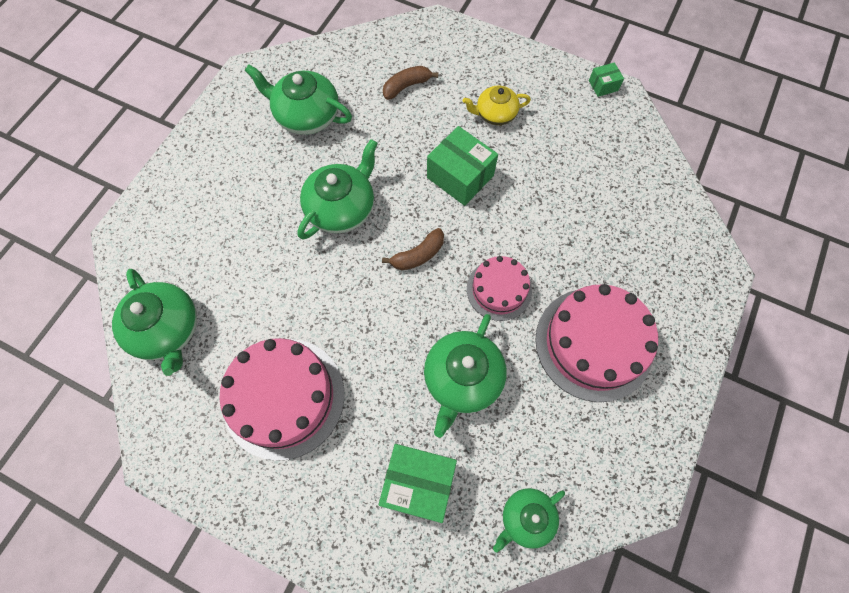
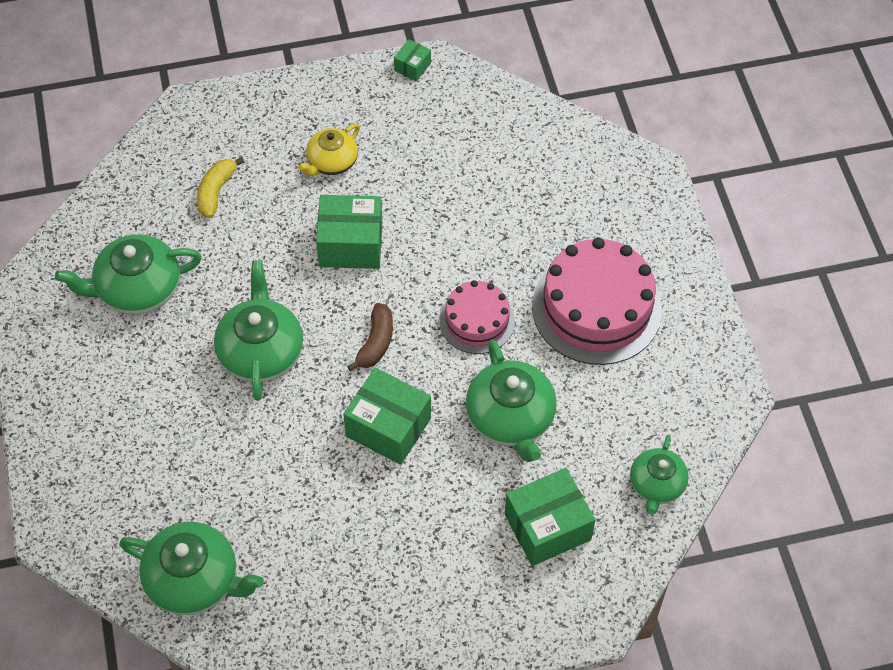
camera: 40 degrees left, 10 degrees down
(284, 397) = (365, 551): pink cake -> none
(375, 320) = (388, 427): none -> green box
(406, 86) = (216, 192): brown banana -> yellow banana

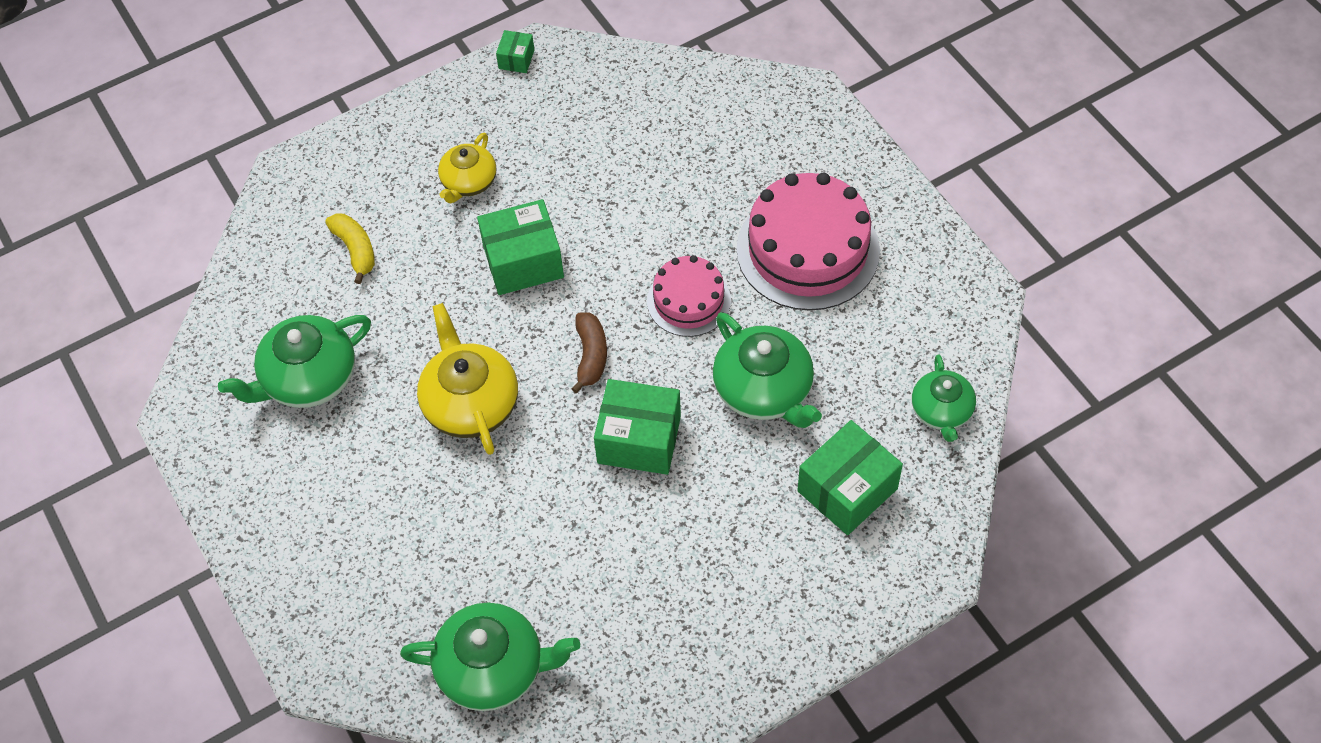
camera: 15 degrees left, 0 degrees up
(216, 192) = (355, 250): yellow banana -> yellow banana turned 150 degrees clockwise
(261, 351) = (470, 403): green teapot -> yellow teapot

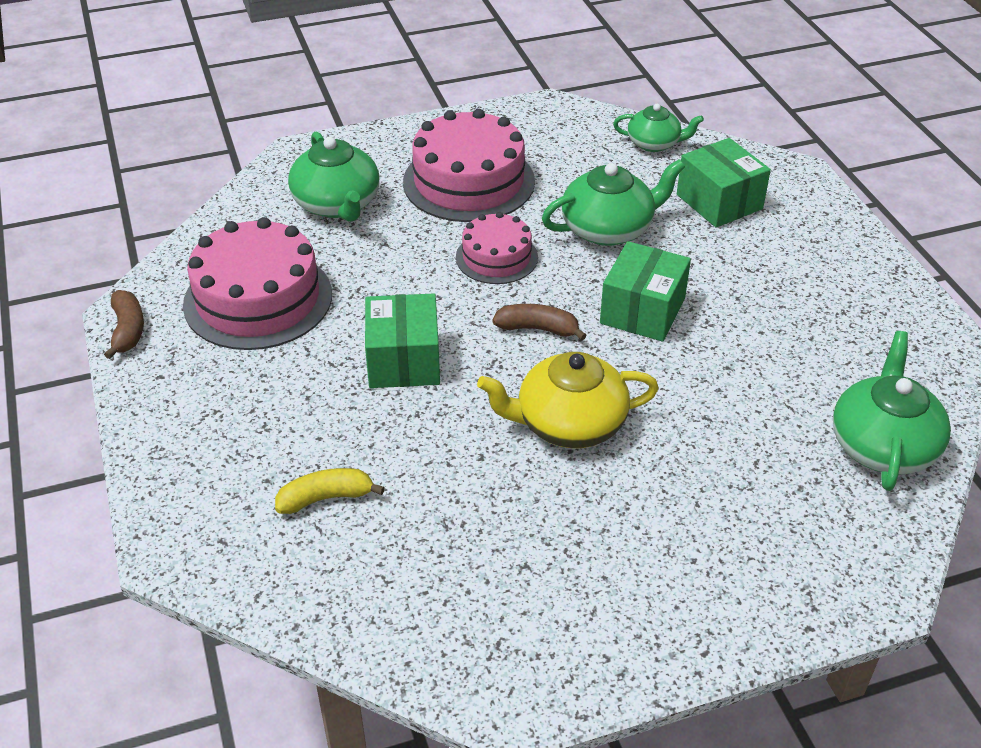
camera: 80 degrees left, 15 degrees down
(308, 378) = (494, 562): green teapot -> green teapot (337, 204)
(468, 182) = (277, 389): yellow teapot -> none
(516, 59) = (128, 330): green box -> brown banana
(578, 133) = (258, 299): none -> pink cake

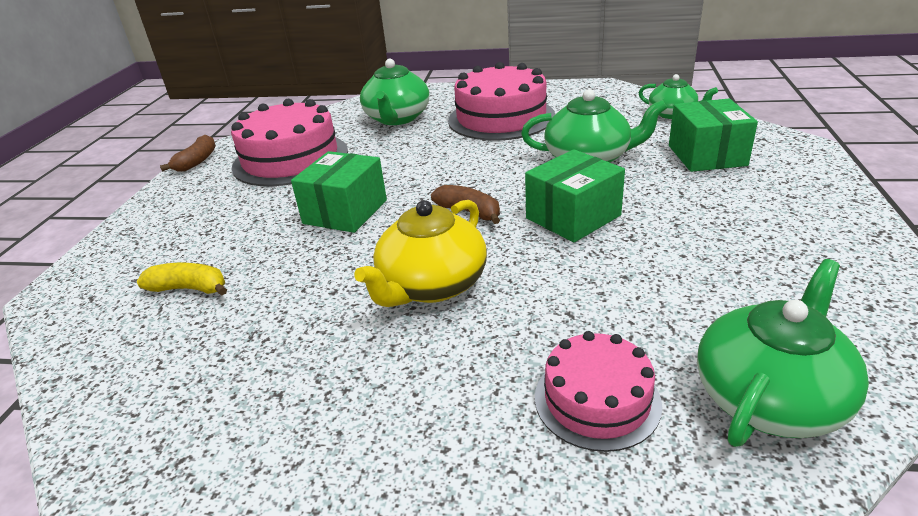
camera: 30 degrees right, 10 degrees down
(496, 257) = (480, 162): pink cake -> pink cake (597, 400)
(569, 423) = (431, 285): yellow teapot -> yellow teapot turned 75 degrees counterclockwise

